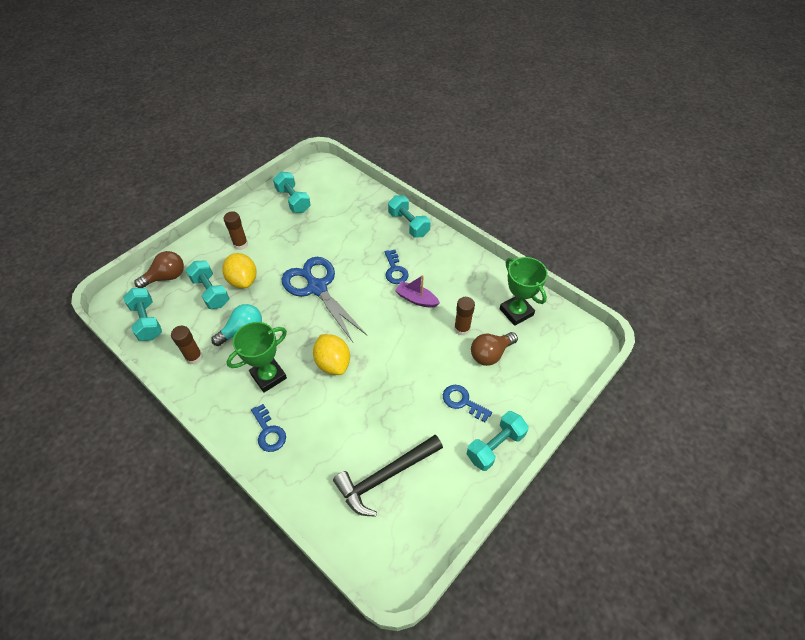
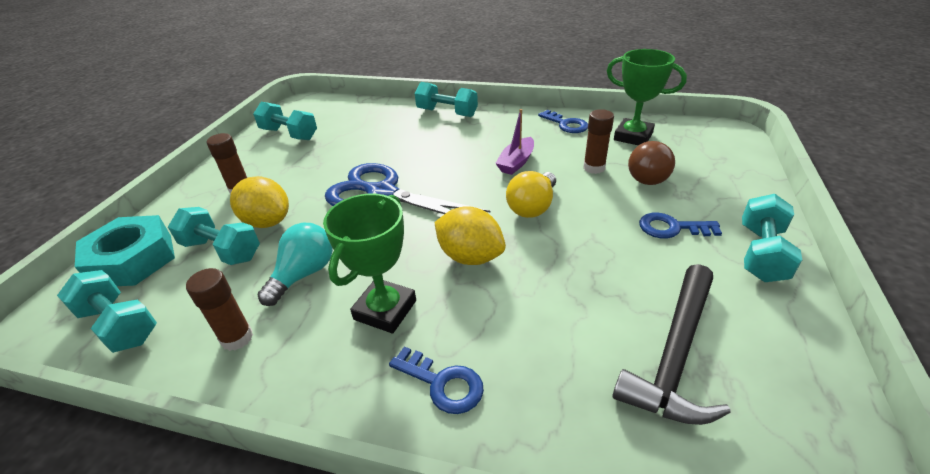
camera: 25 degrees left, 15 degrees down
(166, 277) = (133, 260): brown light bulb -> turquoise nut
(395, 270) = (467, 149): blue key -> blue key (566, 124)
(395, 343) = (532, 207): none -> yellow light bulb
(416, 299) = (516, 162): purple boat -> purple boat turned 60 degrees counterclockwise

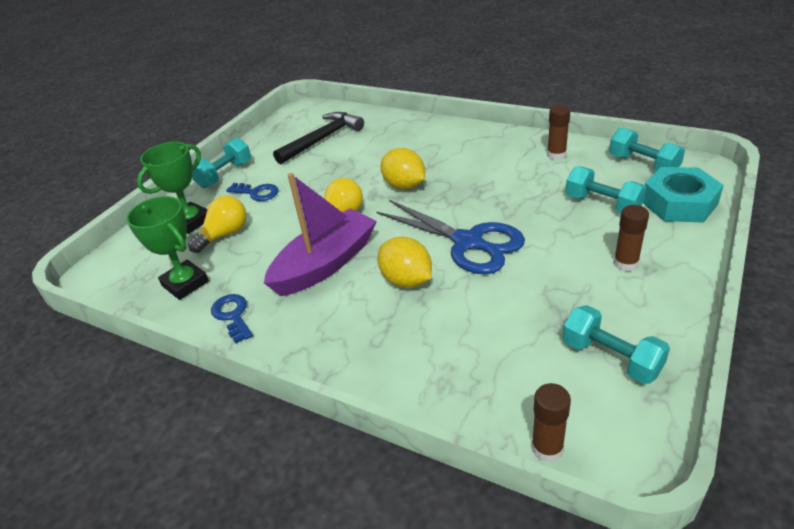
camera: 165 degrees left, 0 degrees up
(267, 222) = (574, 225): yellow lemon -> yellow lemon (406, 280)
(304, 274) = (525, 183): turquoise light bulb -> none
(385, 310) = (466, 162): green trophy -> green trophy (191, 221)
(443, 383) = (437, 135): blue key -> none
(447, 113) = (367, 370): turquoise dumbbell -> none
(516, 162) = (325, 264): purple boat -> purple boat, size x1.98
(594, 168) = (260, 248): brown glue stick -> brown glue stick (547, 448)
(649, 176) = (224, 234): brown light bulb -> yellow light bulb

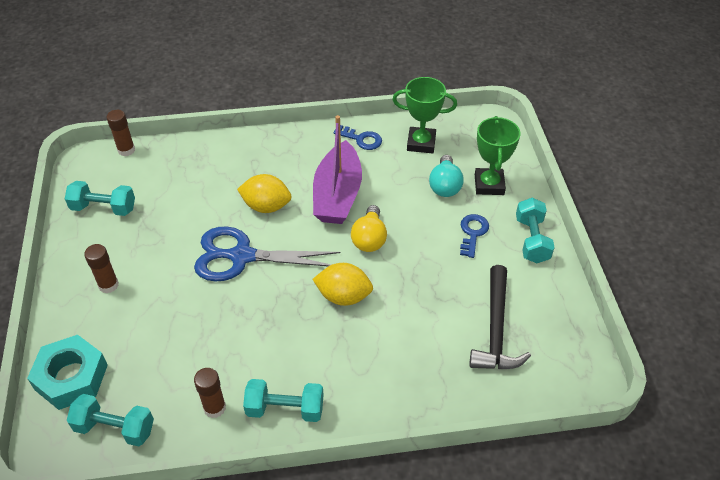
camera: 140 degrees right, 10 degrees up
(224, 234) = (445, 186): yellow light bulb -> turquoise light bulb
(257, 193) = (472, 233): blue key -> blue key turned 120 degrees clockwise
(602, 204) = (143, 347): turquoise dumbbell -> turquoise dumbbell (285, 409)

